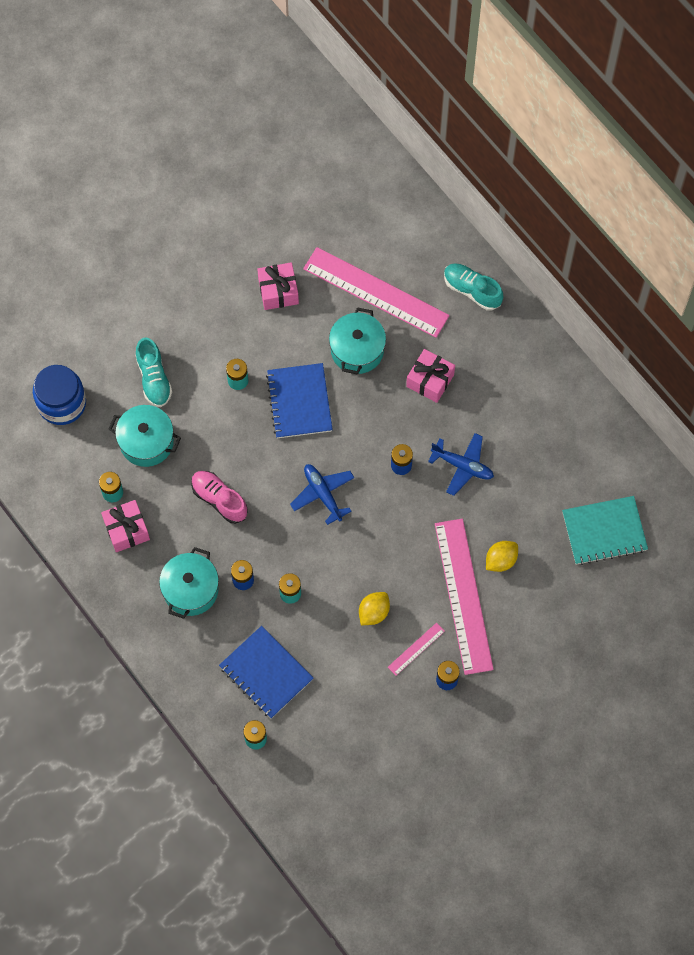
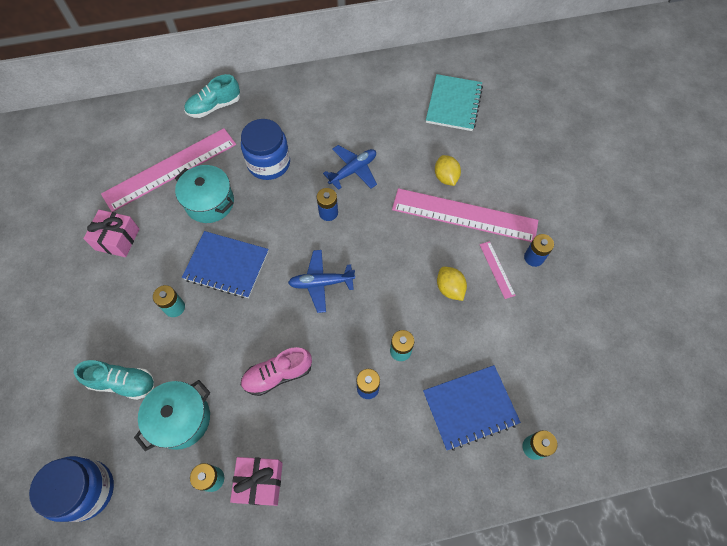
camera: 65 degrees left, 5 degrees down
(191, 590) = (354, 443): turquoise pot -> none
(430, 380) = (269, 163): pink gift -> blue jar

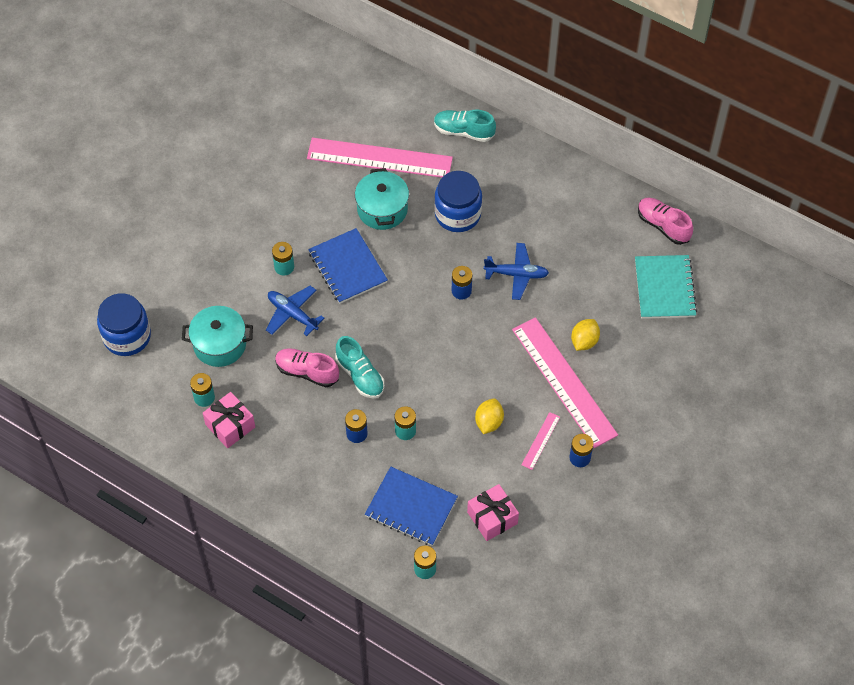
camera: 45 degrees right, 5 degrees down
(117, 239) = (291, 183): pink gift -> pink gift (492, 518)
(123, 382) = (206, 289): turquoise shoe -> turquoise shoe (360, 375)
(321, 283) = (400, 337): blue plane -> blue plane (292, 314)
(408, 68) = (663, 226): none -> pink shoe
(453, 104) = (664, 288): turquoise notebook -> turquoise notebook turned 60 degrees counterclockwise

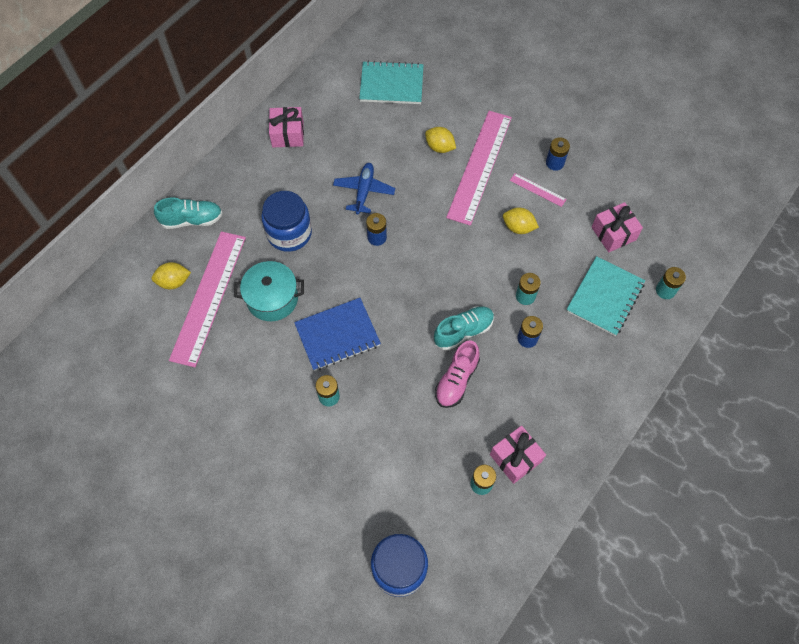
camera: 85 degrees left, 5 degrees up
(220, 344) = (418, 466): turquoise pot -> none
(292, 314) = (387, 391): blue plane -> none
(393, 128) = (174, 282): none -> yellow lemon
(411, 507) = (604, 297): blue notebook -> turquoise notebook
(463, 131) = (192, 220): turquoise shoe -> turquoise shoe turned 120 degrees counterclockwise
(564, 381) = (479, 166): pink ruler -> pink ruler turned 45 degrees counterclockwise
(580, 198) = (288, 134): none -> pink gift
(663, 226) = (327, 78): pink shoe -> none

